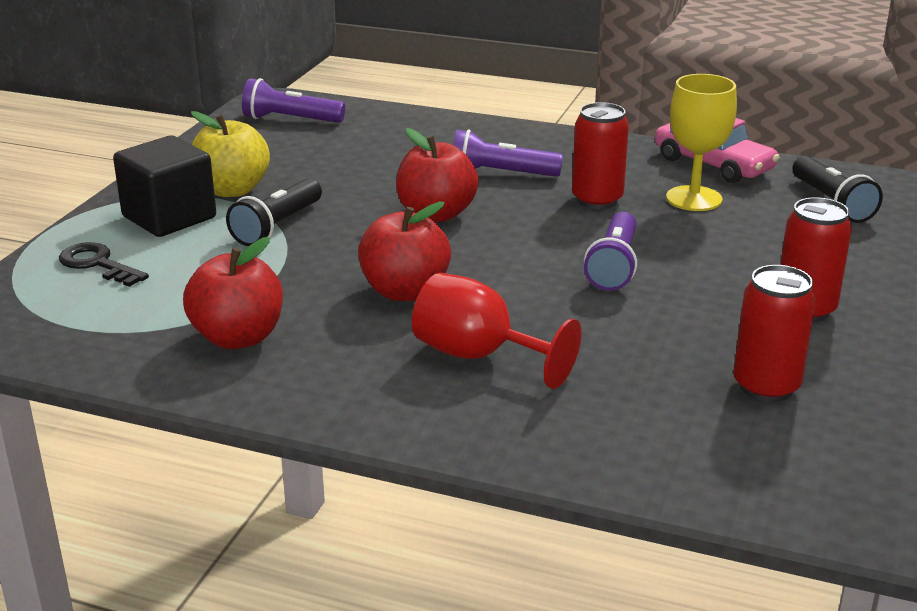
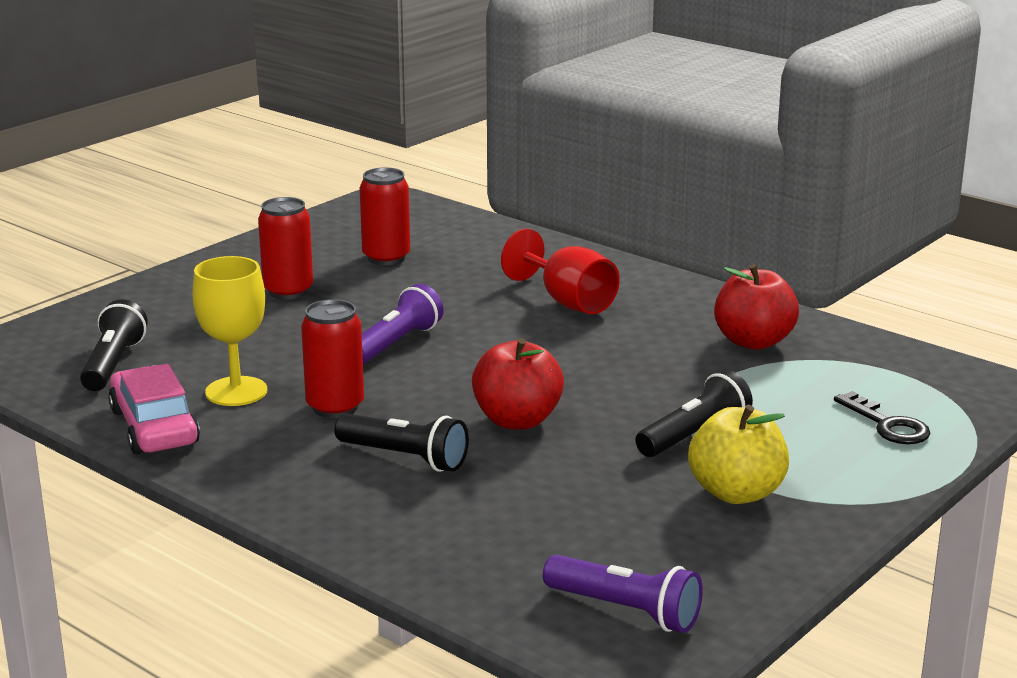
camera: 160 degrees left, 5 degrees down
(169, 217) = (814, 467): black cube -> none
(405, 291) = (596, 353): red apple -> none
(501, 174) = (404, 458): purple flashlight -> black flashlight

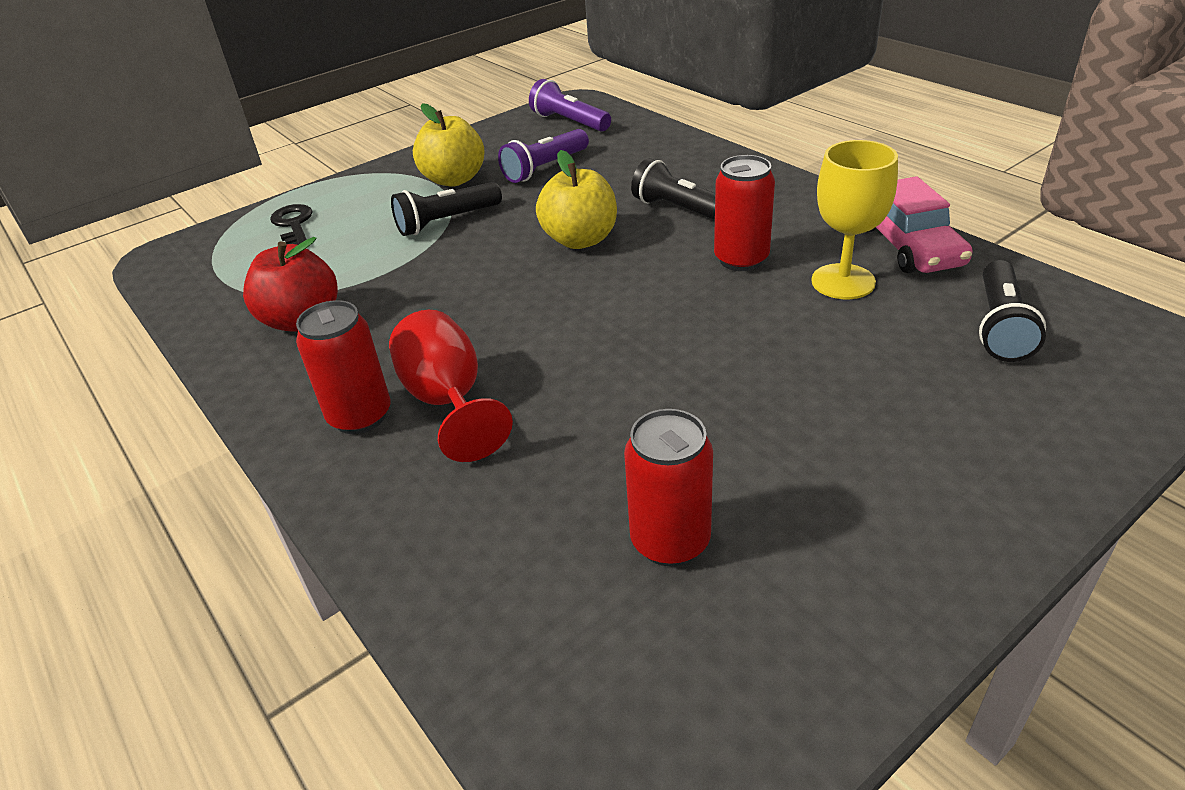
camera: 165 degrees left, 15 degrees up
(288, 291) = (821, 456): red can -> red can (360, 416)
(395, 344) = (676, 339): purple flashlight -> purple flashlight (545, 168)
(517, 420) = (580, 240): red apple -> yellow apple

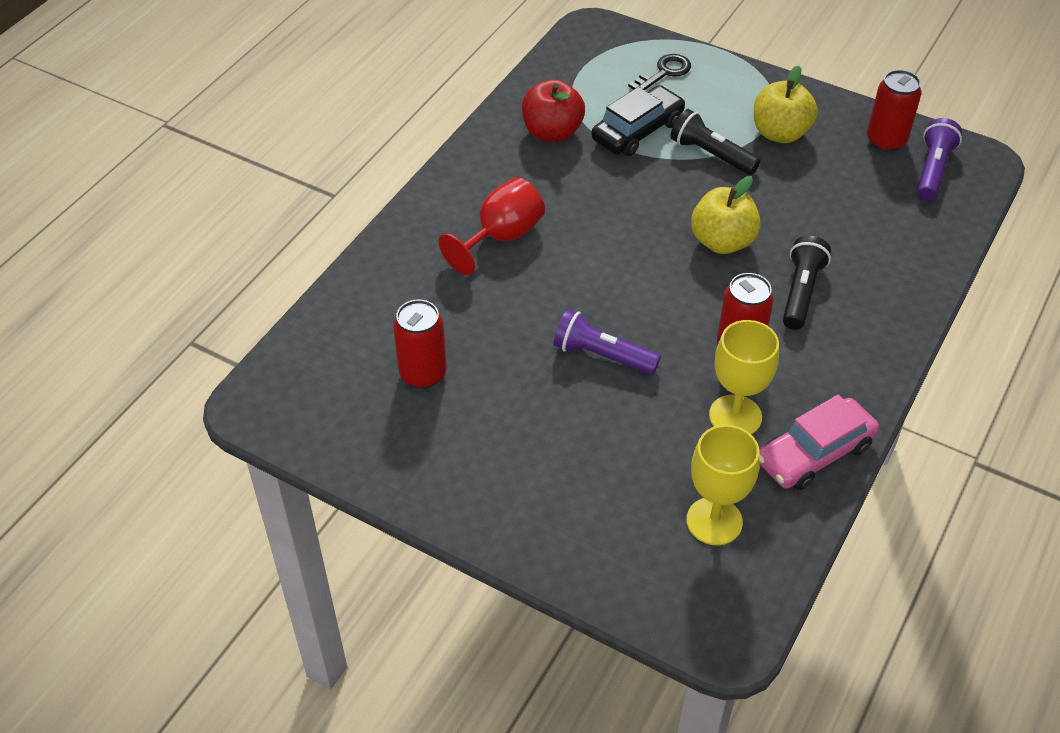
camera: 65 degrees right, 10 degrees up
(360, 416) = (471, 202): red can -> red can (886, 141)
(364, 259) = (637, 131): none -> black car
(545, 168) = (831, 183): purple flashlight -> purple flashlight (602, 355)
(1000, 326) = (714, 521): black flashlight -> yellow goblet

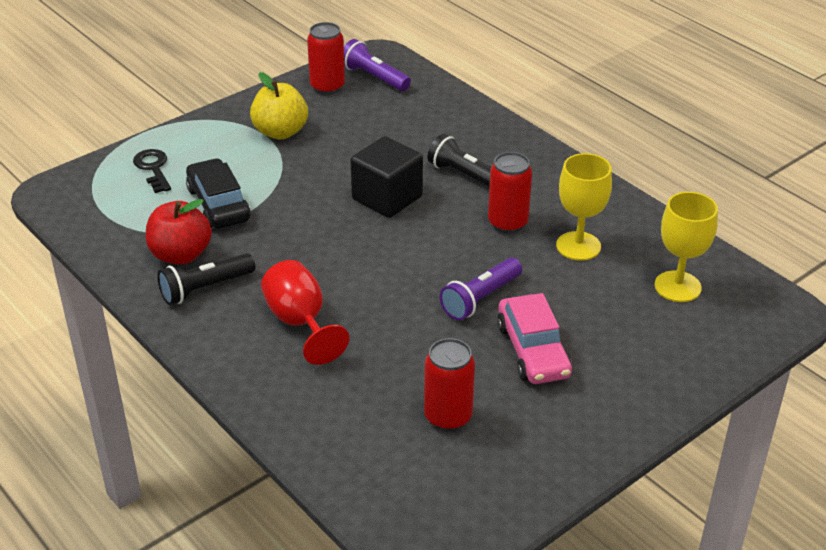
camera: 70 degrees left, 10 degrees down
(711, 155) = (280, 174): black flashlight -> black flashlight (205, 288)
(722, 242) = (387, 198): yellow apple -> black cube
(814, 453) = (630, 219): pink car -> pink car (533, 350)

